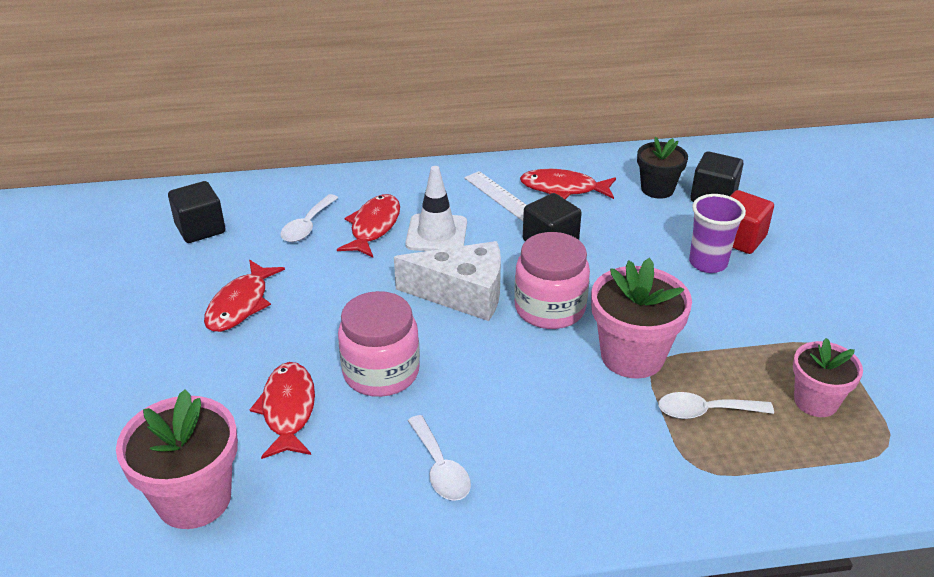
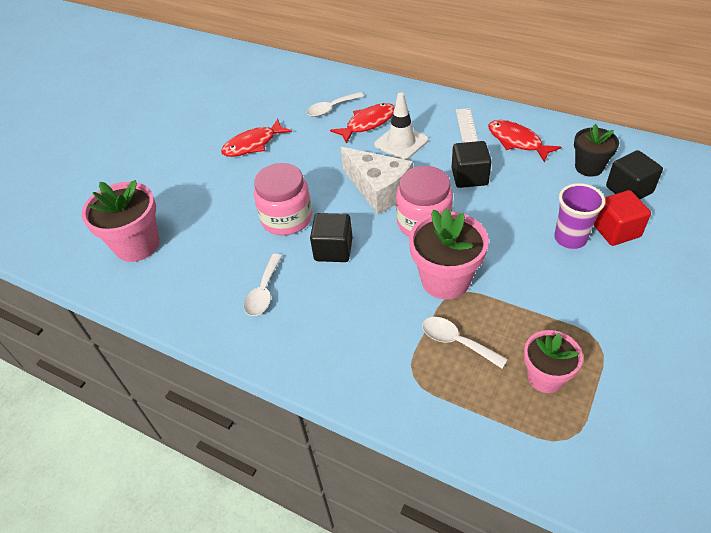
camera: 40 degrees right, 10 degrees up
(200, 229) = (273, 89): black cube -> black cube (333, 249)
(288, 410) = (221, 218): red fish -> none

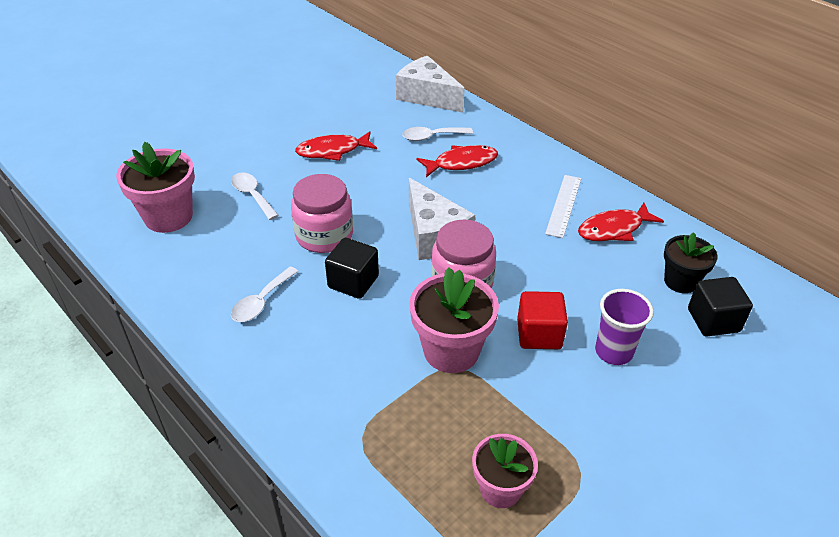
camera: 15 degrees right, 5 degrees down
(308, 76) = (427, 96): none -> white cheese
(401, 142) = (485, 193): white traffic cone -> none
(456, 341) = (426, 418): white spoon -> white spoon (252, 195)
(469, 177) = (539, 251): black cube -> none
(517, 141) = (614, 229): red fish -> red fish turned 90 degrees counterclockwise
(616, 230) = (672, 360): red cube -> red cube (539, 334)

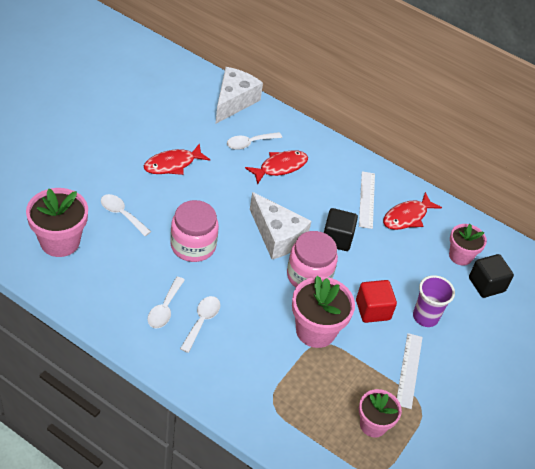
camera: 20 degrees left, 5 degrees up
(303, 322) = (202, 321): none -> white spoon
(353, 282) = (228, 283): black cube -> black cube (337, 239)
(427, 96) = (234, 101): white cheese -> white cheese turned 90 degrees clockwise
(574, 419) = (409, 370): none -> white ruler
(680, 281) = (460, 256): black flower pot -> pink flower pot

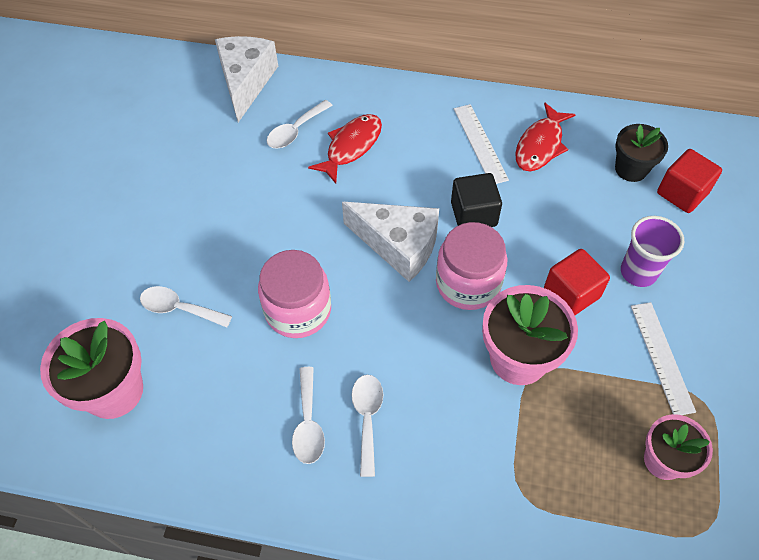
camera: 15 degrees left, 10 degrees up
(173, 164) = (211, 204): red fish -> none
(460, 256) = (631, 169): pink flower pot -> black flower pot
(486, 284) = (682, 193): black cube -> red cube

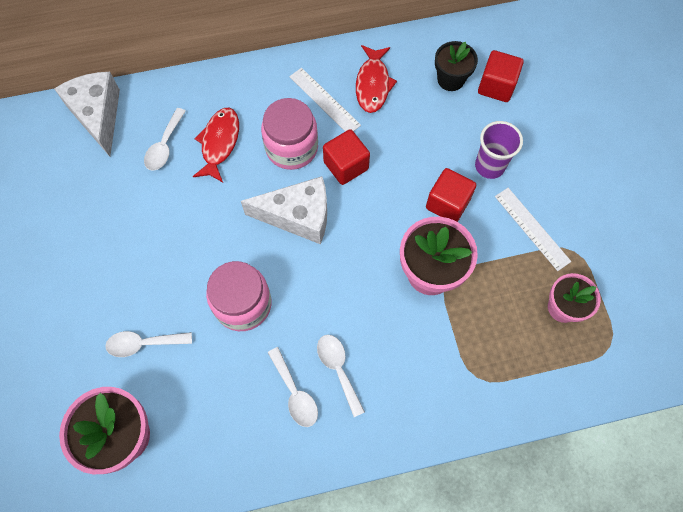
camera: 25 degrees left, 10 degrees up
(468, 283) = (366, 226): pink jar -> pink jar (291, 148)
(473, 214) = (346, 165): black cube -> red cube

